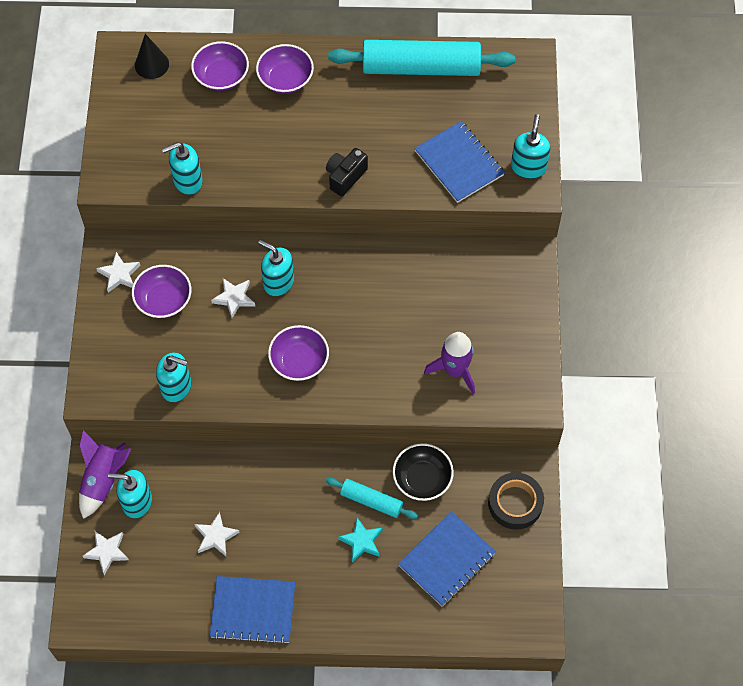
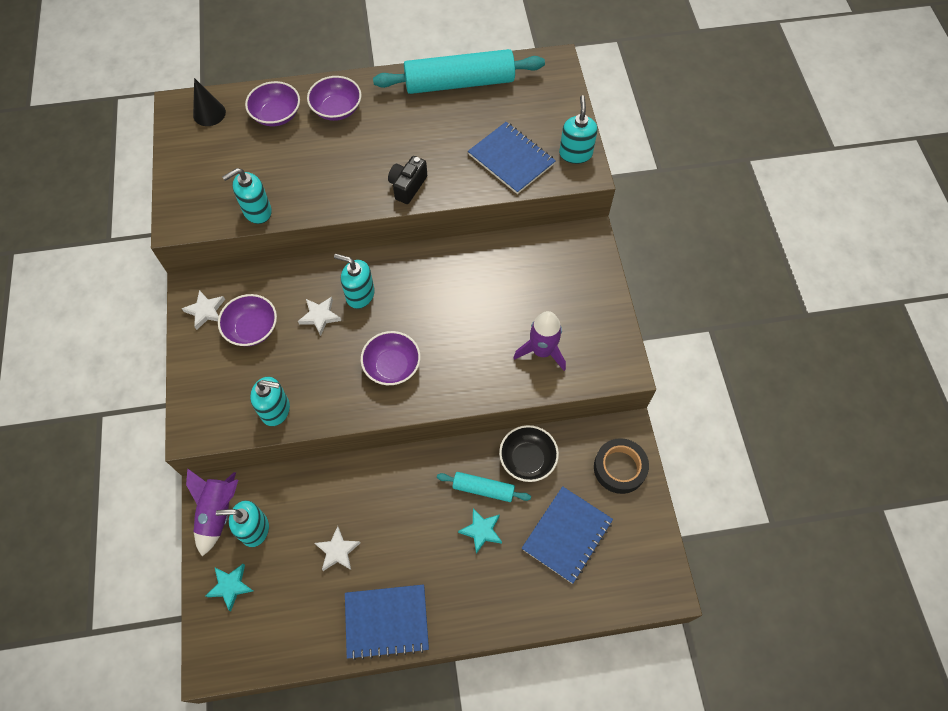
camera: 10 degrees left, 0 degrees up
(107, 552) = (230, 586): white star -> turquoise star

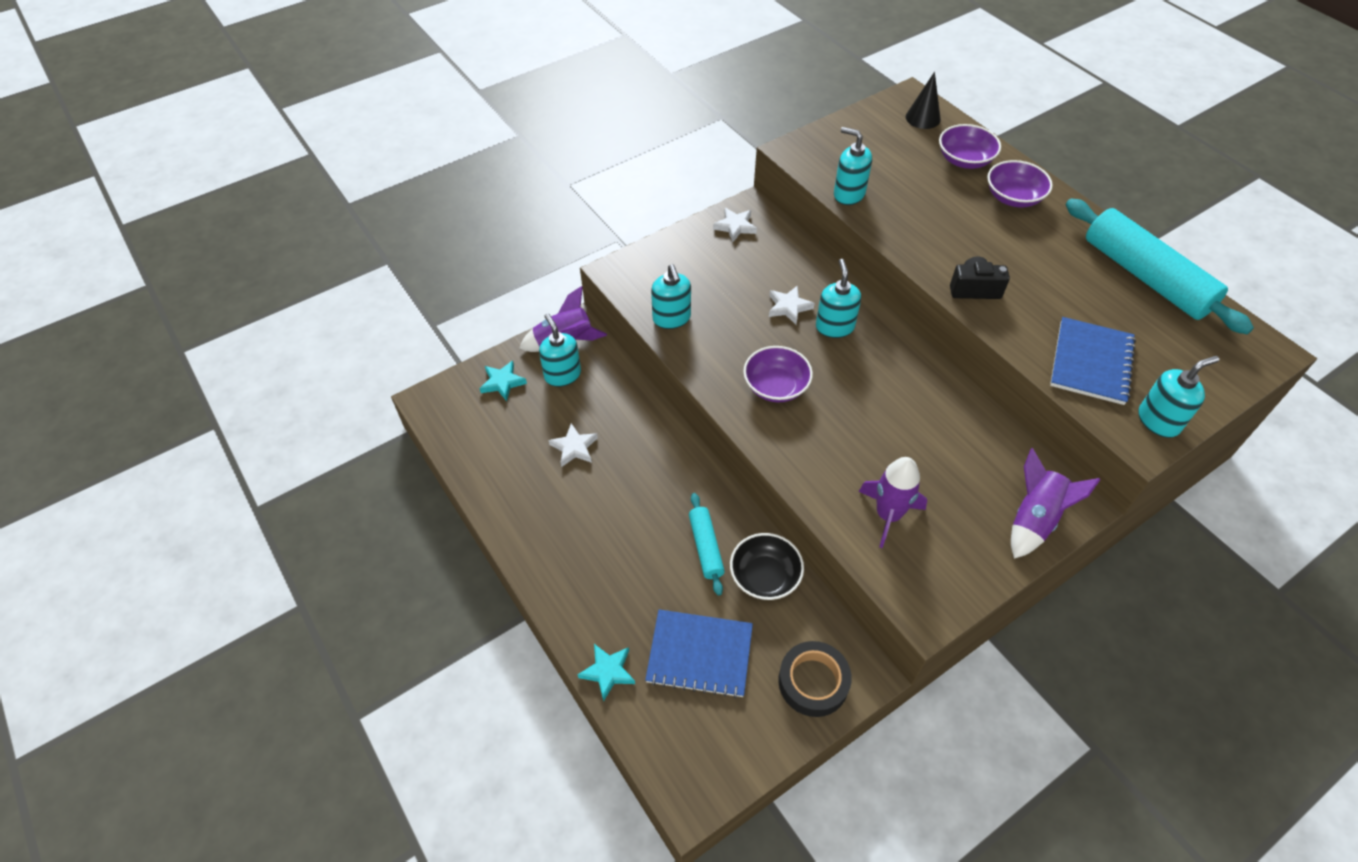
camera: 65 degrees right, 10 degrees down
(252, 328) = (741, 265): purple bowl -> none
(386, 621) = (524, 519): blue notebook -> none
(481, 531) = (659, 565): turquoise star -> turquoise star (608, 672)
(588, 266) = (1034, 519): none -> purple rocket

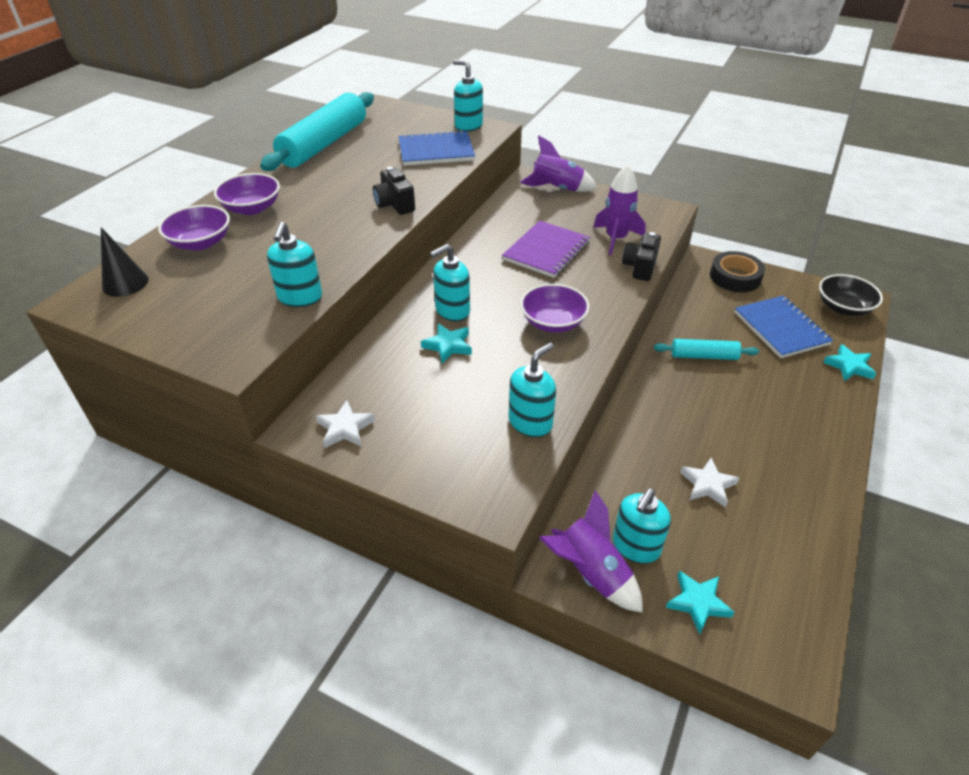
camera: 120 degrees left, 10 degrees down
(706, 547) = (704, 356): turquoise rolling pin -> turquoise rolling pin turned 45 degrees clockwise
(765, 577) = (692, 319): black bowl -> black bowl (843, 308)
(789, 307) = (448, 345): white star -> turquoise star
(821, 504) = (640, 267): none -> black camera
(895, 438) = (546, 251): none -> purple notebook

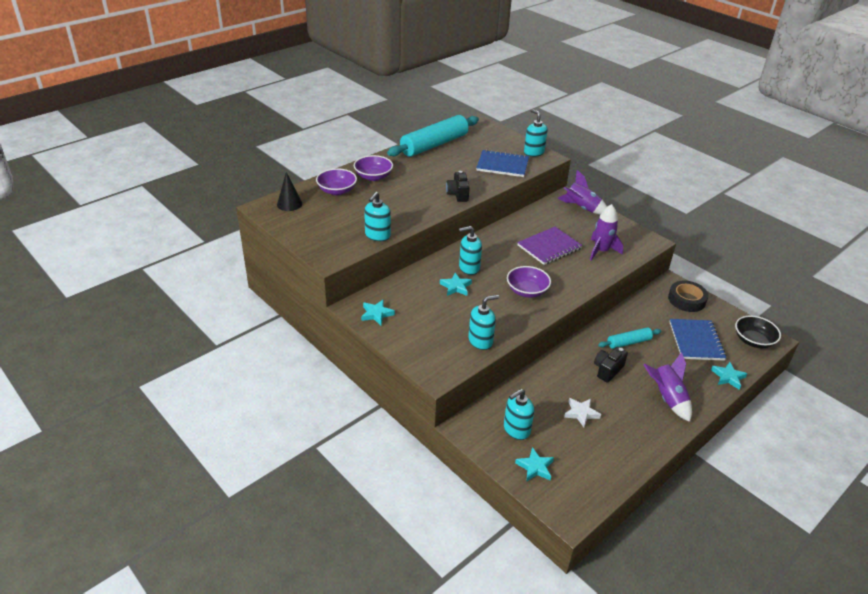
camera: 20 degrees right, 5 degrees down
(345, 428) = (376, 314): white star -> turquoise star
(591, 573) = (482, 433): purple rocket -> purple rocket (667, 398)
(640, 267) = (605, 273): black camera -> black camera (607, 370)
(704, 356) = (628, 342): turquoise rolling pin -> turquoise rolling pin turned 45 degrees counterclockwise

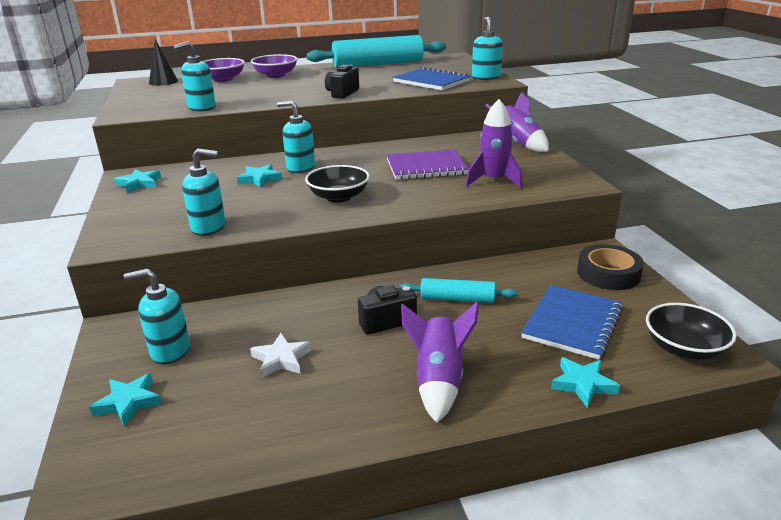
camera: 30 degrees right, 10 degrees down
(527, 291) = (338, 197): purple bowl -> black bowl

